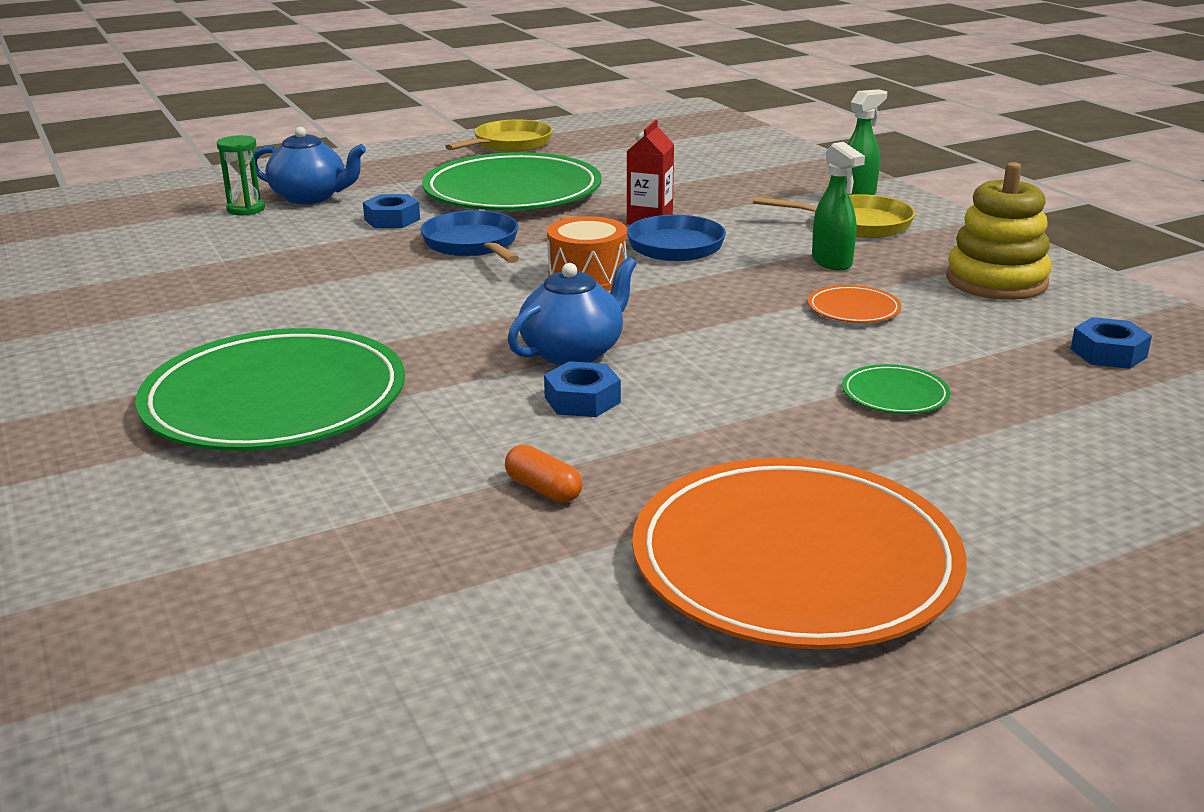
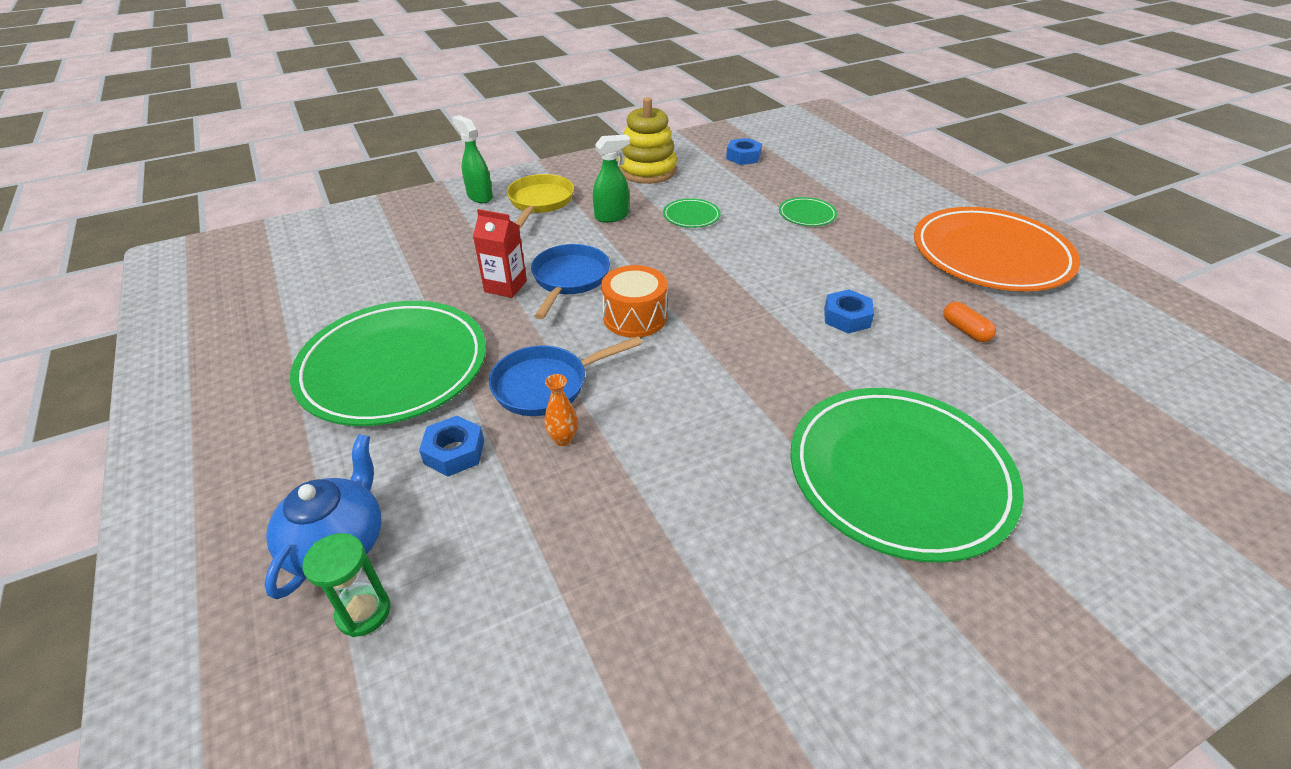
camera: 90 degrees left, 15 degrees up
(393, 254) = (563, 439): none -> orange vase
(509, 144) = (213, 377): yellow pan -> none
(543, 489) = (965, 330): orange capsule -> orange capsule turned 75 degrees counterclockwise
(573, 352) = (774, 322): blue teapot -> none
(853, 309) = (691, 216): orange plate -> green plate

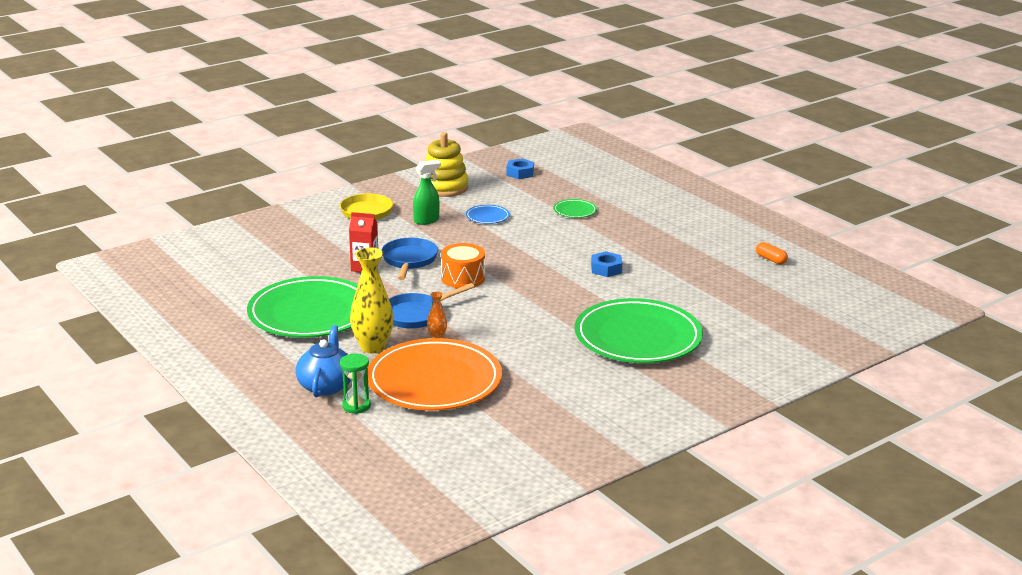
camera: 10 degrees left, 15 degrees down
(454, 452) = (372, 347): blue nut -> yellow vase
(479, 196) = (315, 213): green spray bottle -> none
(691, 216) = (487, 216): green plate -> blue plate
(965, 330) = (683, 270): orange capsule -> orange capsule (771, 259)
(990, 255) = (706, 228): orange plate -> orange plate (434, 381)

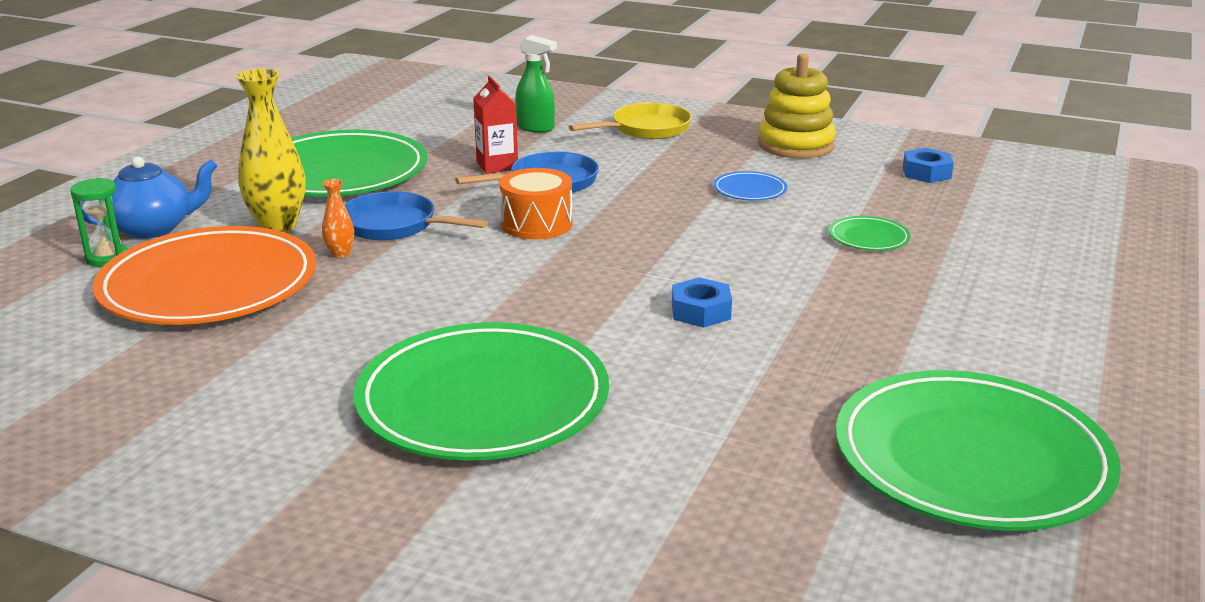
camera: 60 degrees right, 0 degrees up
(426, 220) = (679, 161): green spray bottle -> green spray bottle (536, 128)
(771, 259) = (971, 458): orange capsule -> green plate

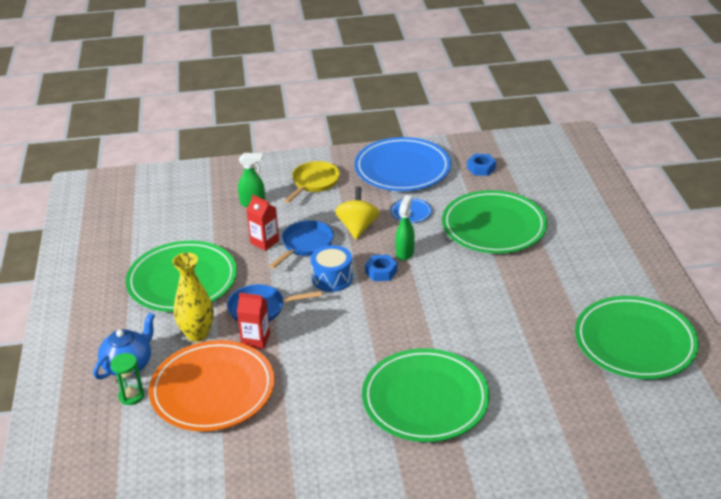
camera: 30 degrees left, 10 degrees up
(340, 254) = (256, 340): orange vase -> red carton
(536, 224) = (332, 278): orange drum -> blue drum
(647, 185) = (357, 227): none -> yellow spinning top
(683, 228) = (405, 253): none -> green spray bottle
(701, 311) = (464, 305): blue nut -> blue nut (381, 272)
(796, 145) = (402, 169): yellow stacking toy -> blue plate
(868, 238) = (493, 226): green plate -> green plate, size x2.46

